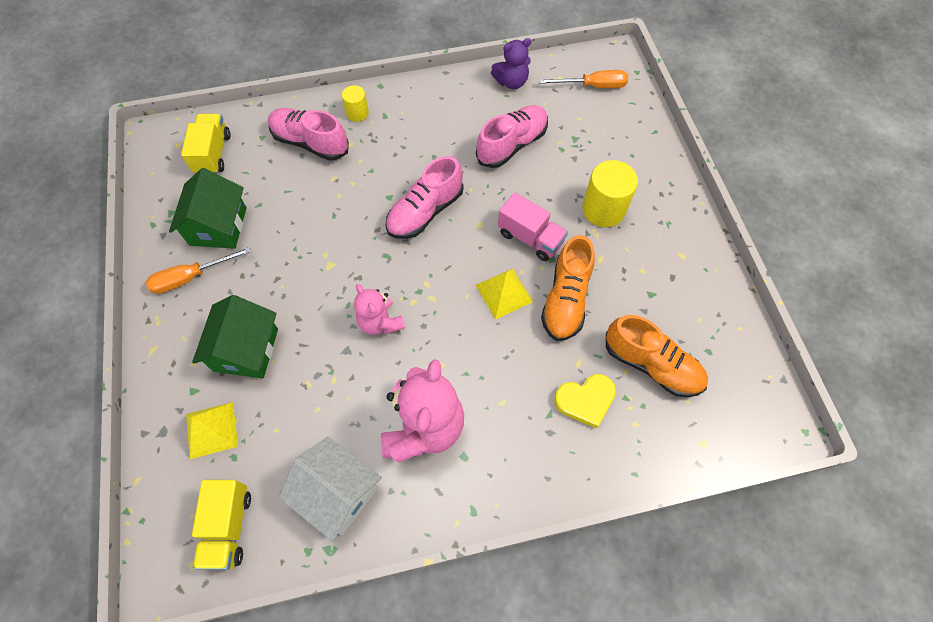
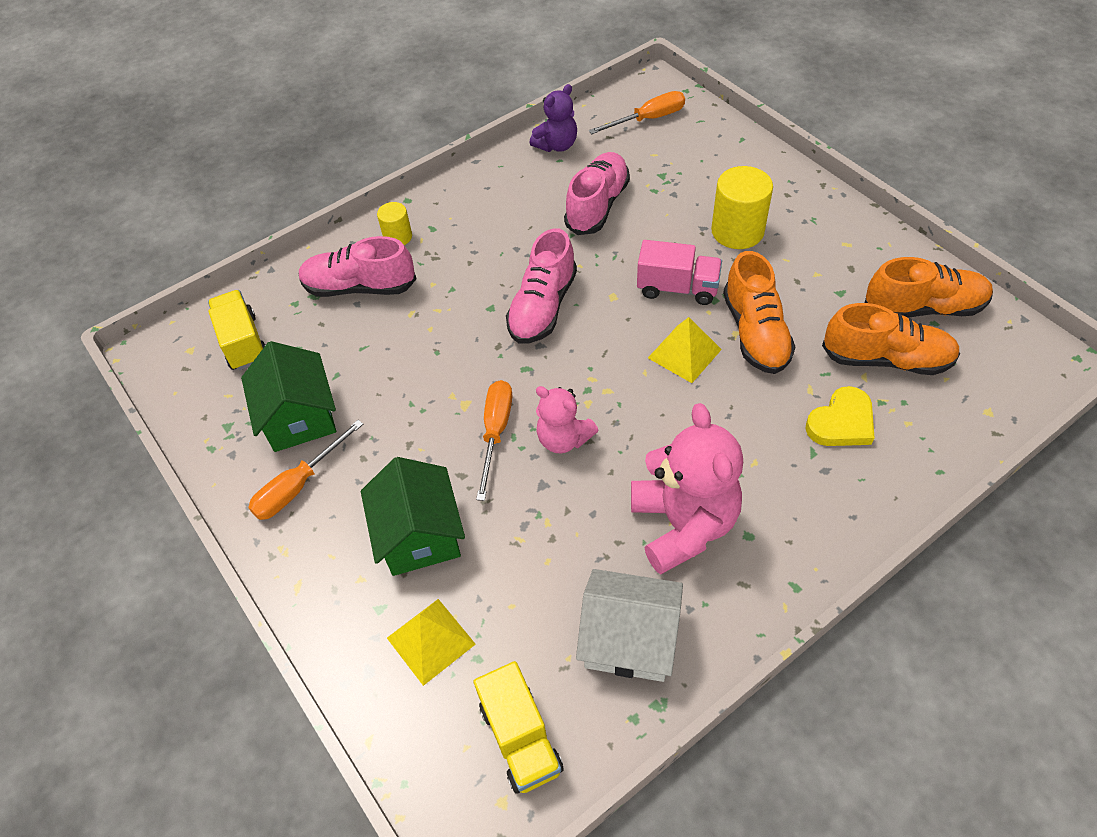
camera: 20 degrees left, 10 degrees down
(338, 296) = (495, 433): none -> orange screwdriver
(708, 335) = (923, 308): none -> orange shoe

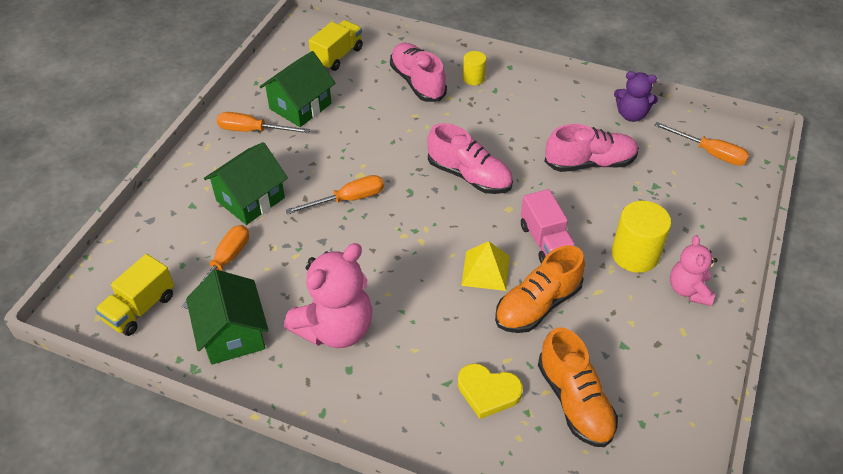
camera: 55 degrees right, 5 degrees down
(431, 641) = (183, 238): yellow pyramid -> none
(508, 606) = (224, 263): none -> orange screwdriver
(542, 307) = (469, 176): pink shoe -> pink shoe turned 135 degrees counterclockwise
(563, 439) = (365, 235): pink teddy bear -> pink teddy bear (688, 290)
(629, 639) = (232, 334): white house -> green house
(923, 308) = (652, 410): orange shoe -> none

